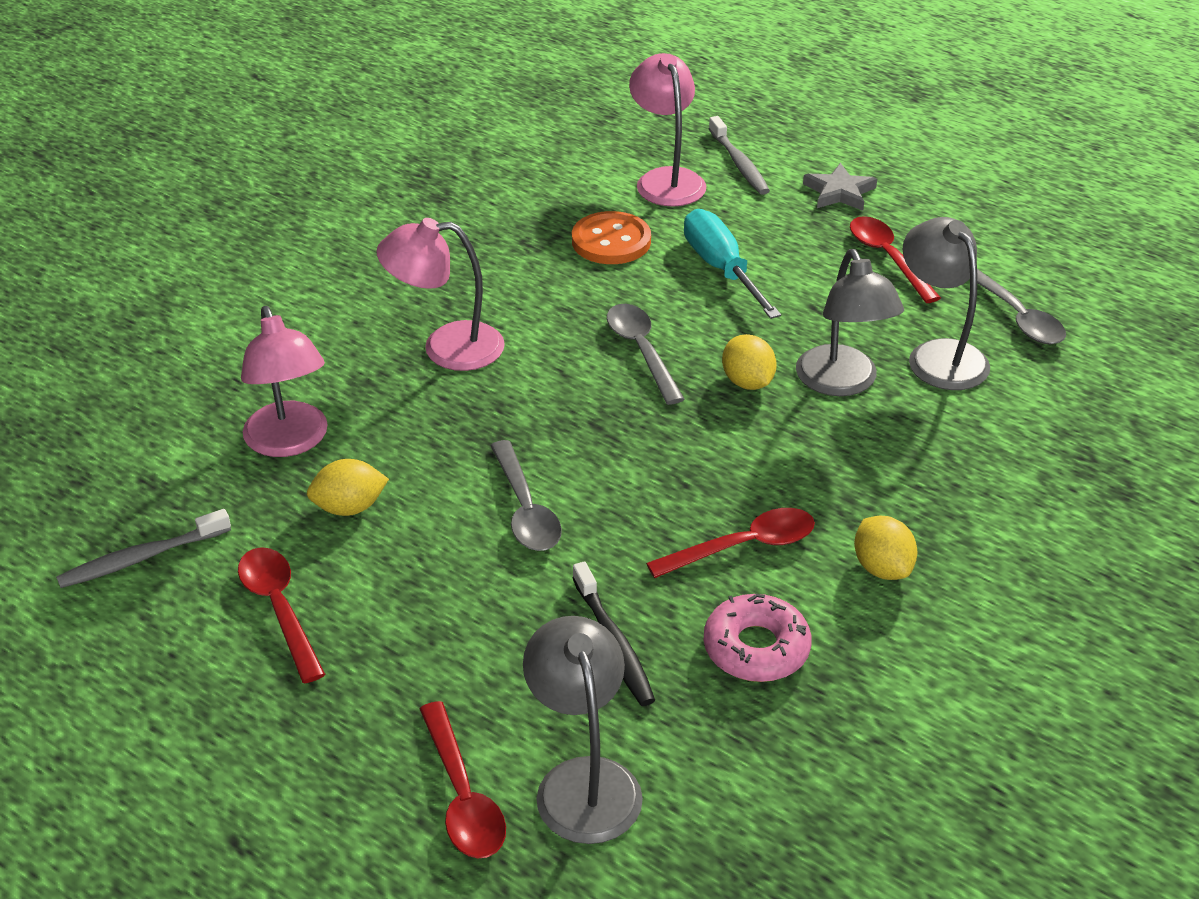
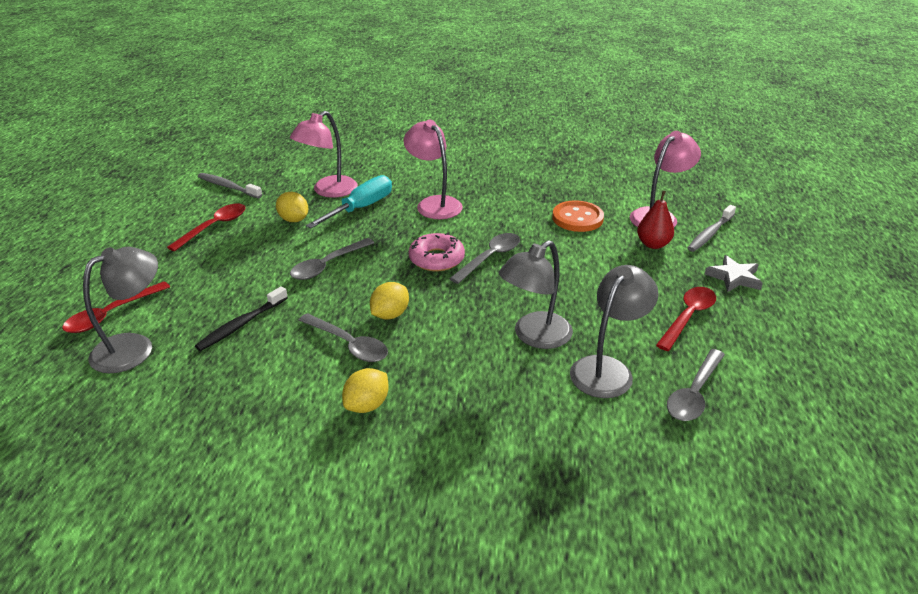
camera: 60 degrees right, 5 degrees down
(721, 269) = (596, 259): turquoise screwdriver -> turquoise screwdriver (361, 208)
(725, 213) = (653, 244): none -> red pear
(743, 546) = (349, 344): red spoon -> grey spoon
(747, 382) = (498, 301): yellow lemon -> yellow lemon (390, 315)
(756, 648) = (264, 375): pink donut -> pink donut (436, 259)

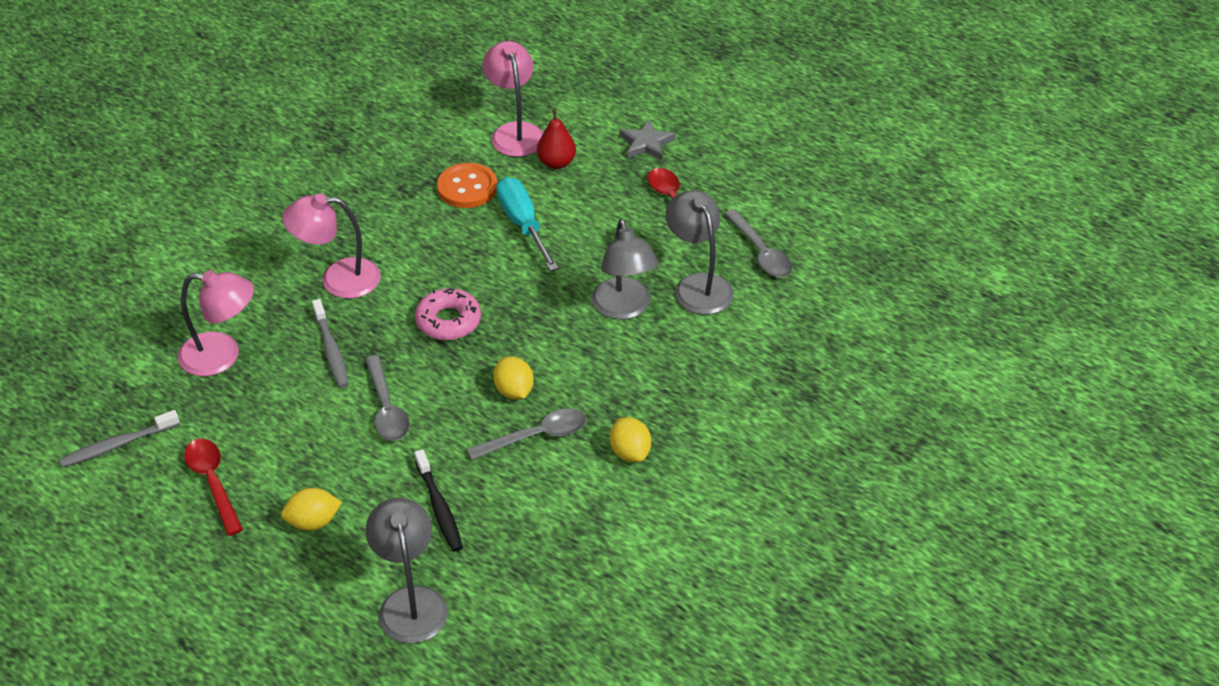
camera: 60 degrees left, 10 degrees up
(111, 314) = (331, 612): red spoon -> none
(294, 220) = (263, 407): yellow lemon -> yellow lemon (313, 522)
(328, 191) = (222, 356): pink lamp -> pink lamp turned 60 degrees counterclockwise
(361, 208) = (290, 341): turquoise screwdriver -> turquoise screwdriver (523, 224)
(490, 258) = (480, 282): grey spoon -> none
(710, 234) = (573, 117): grey toothbrush -> grey toothbrush (331, 350)

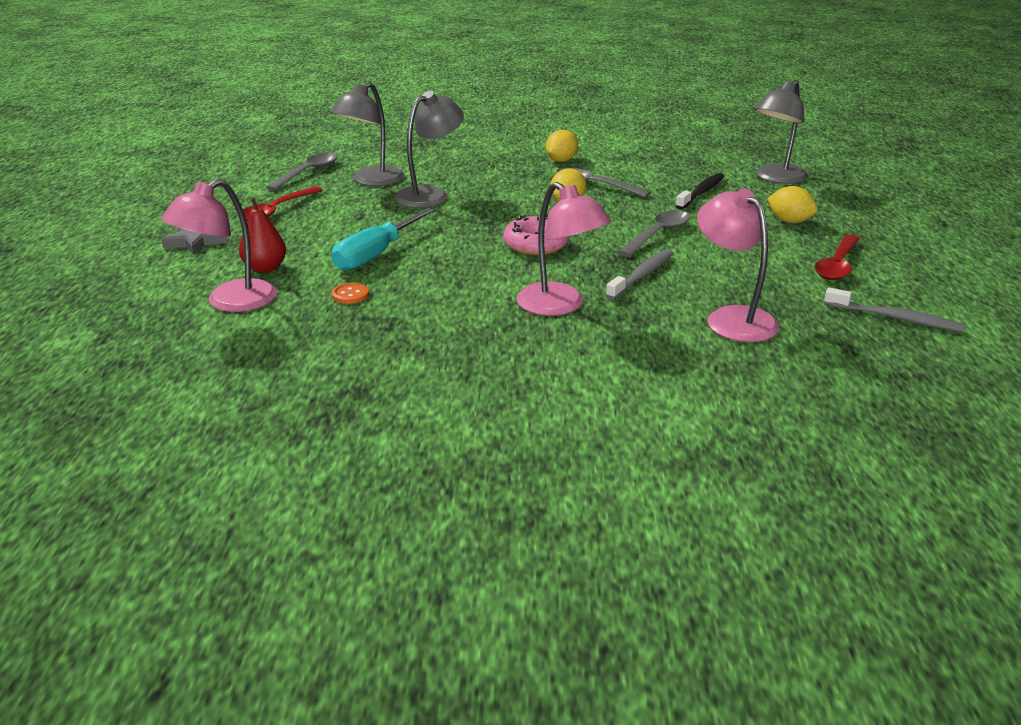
camera: 125 degrees left, 15 degrees down
(467, 188) = (350, 295): orange button -> orange button, size x0.51

